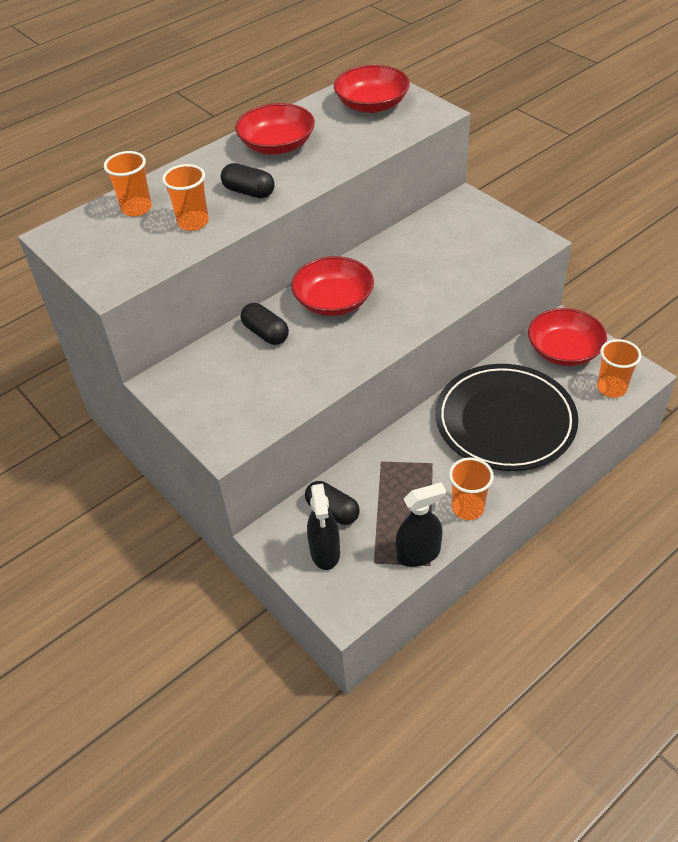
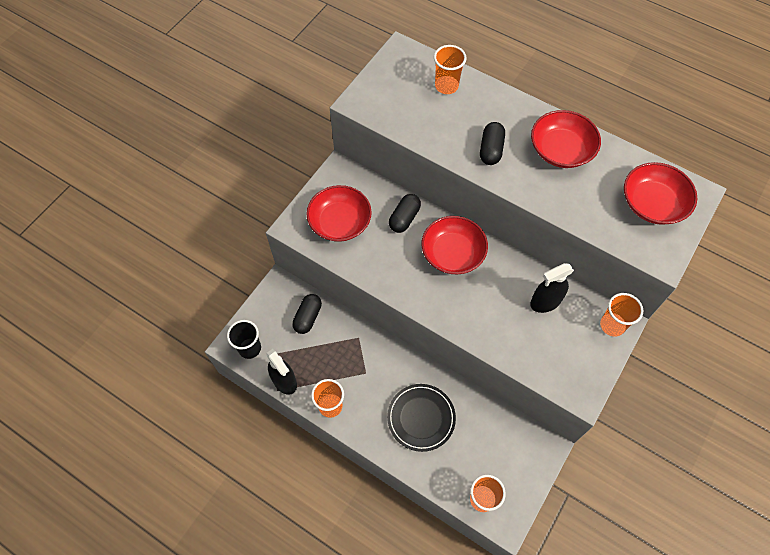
camera: 70 degrees right, 15 degrees up
(193, 222) = (441, 126): orange cup -> orange cup (612, 325)
(325, 551) = (274, 322): black spray bottle -> black spray bottle (545, 302)
(356, 588) = (249, 348): none -> black cup
(505, 421) = (421, 418): black plate -> black plate, size x0.61
(564, 350) = (515, 453): red bowl -> red bowl (340, 222)

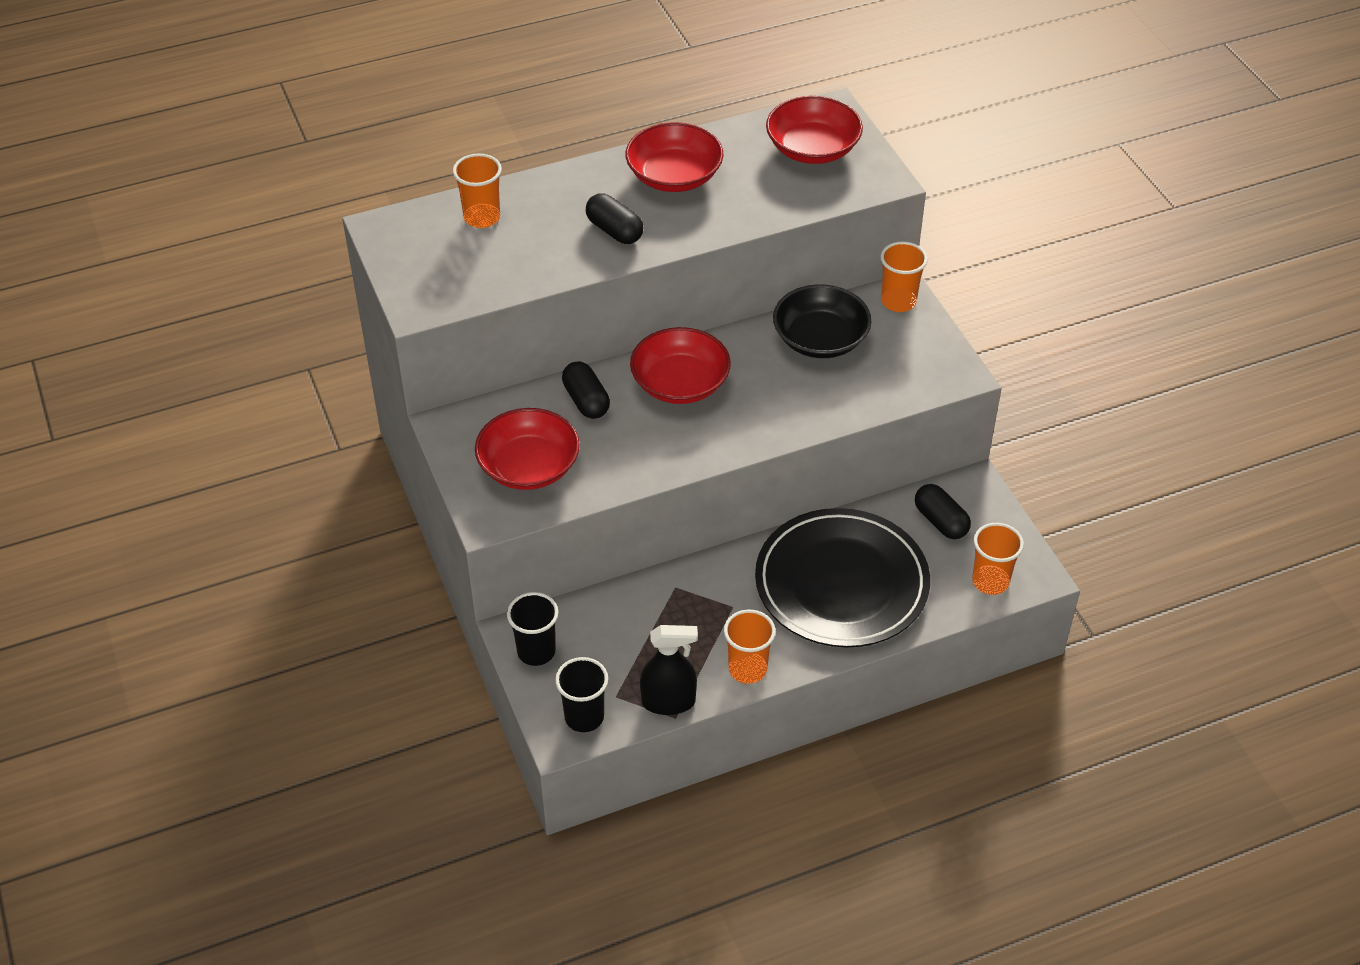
camera: 55 degrees left, 15 degrees down
(274, 301) = (536, 651): none -> black cup
(308, 317) = (596, 626): black capsule -> black capsule (940, 521)
(421, 418) = (841, 583): black plate -> black plate, size x1.65
(545, 302) = (820, 339): black spray bottle -> black bowl

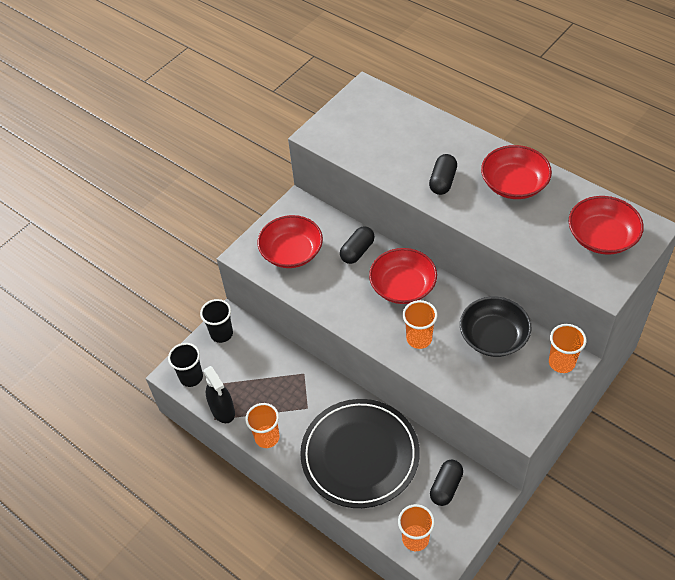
camera: 65 degrees right, 5 degrees up
(482, 217) = (406, 122): orange cup -> orange cup (419, 339)

